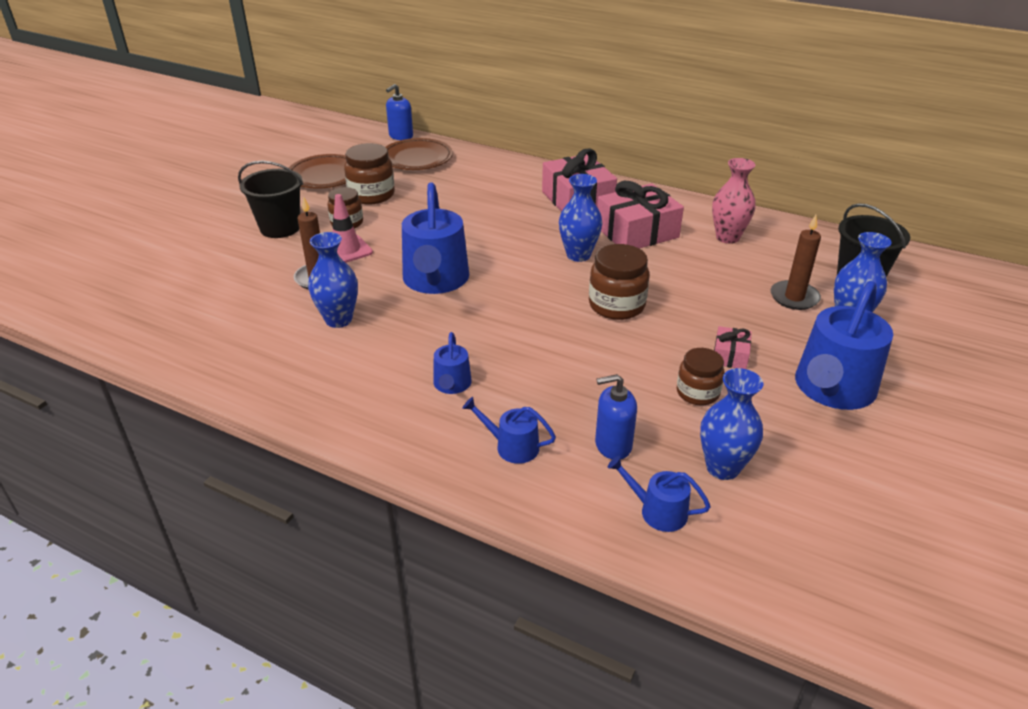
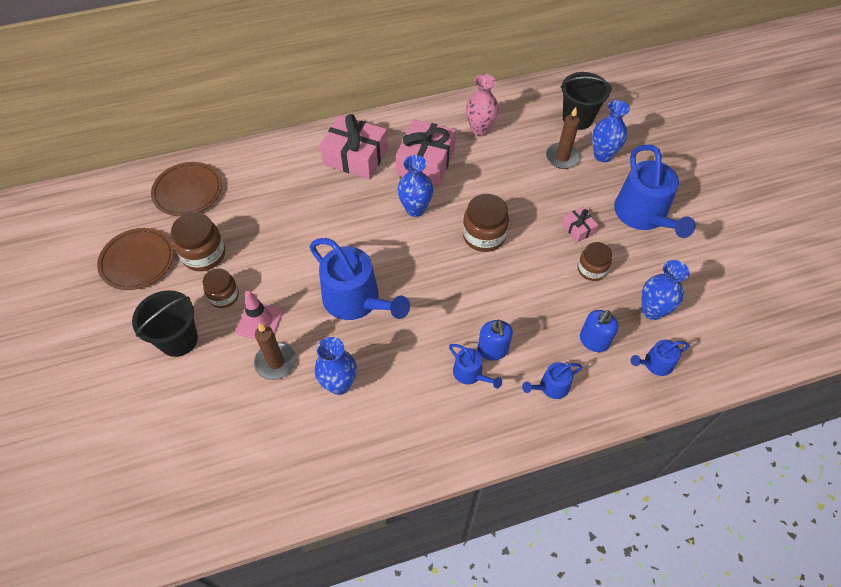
camera: 45 degrees left, 20 degrees up
(401, 136) = (140, 175): blue soap dispenser -> blue soap dispenser (492, 350)

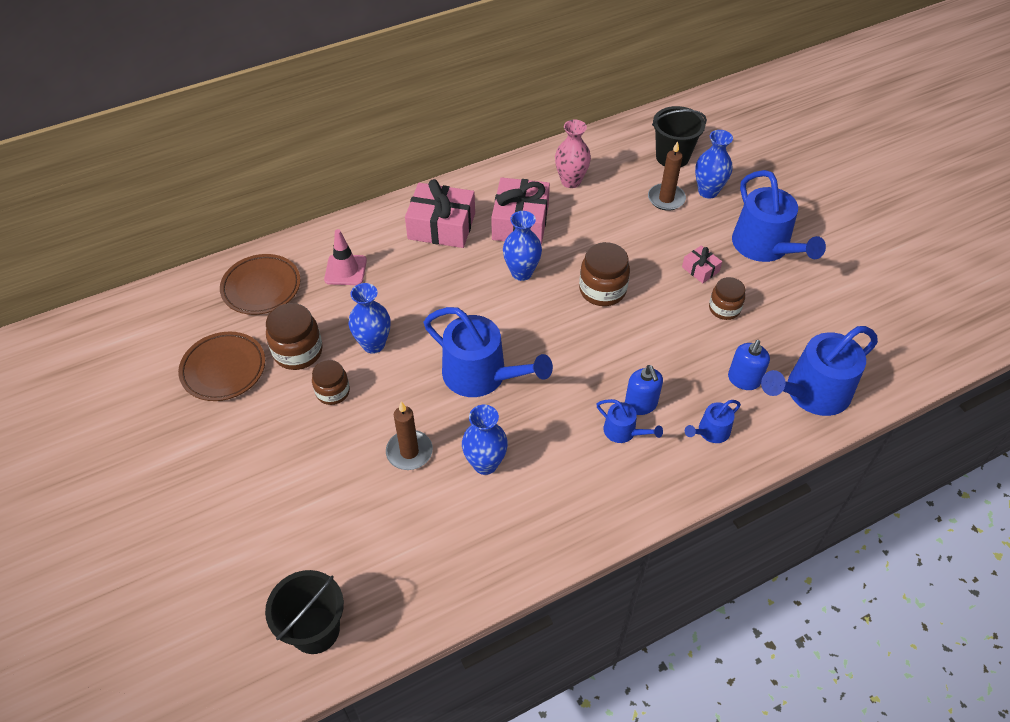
camera: 10 degrees left, 5 degrees down
(178, 339) = (293, 445): black bucket -> black bucket (315, 630)
(259, 321) = (380, 412): pink traffic cone -> pink traffic cone (345, 270)
(652, 311) = (796, 341): blue vase -> blue vase (373, 344)
(655, 364) = (812, 393): blue watering can -> blue watering can, size x2.07

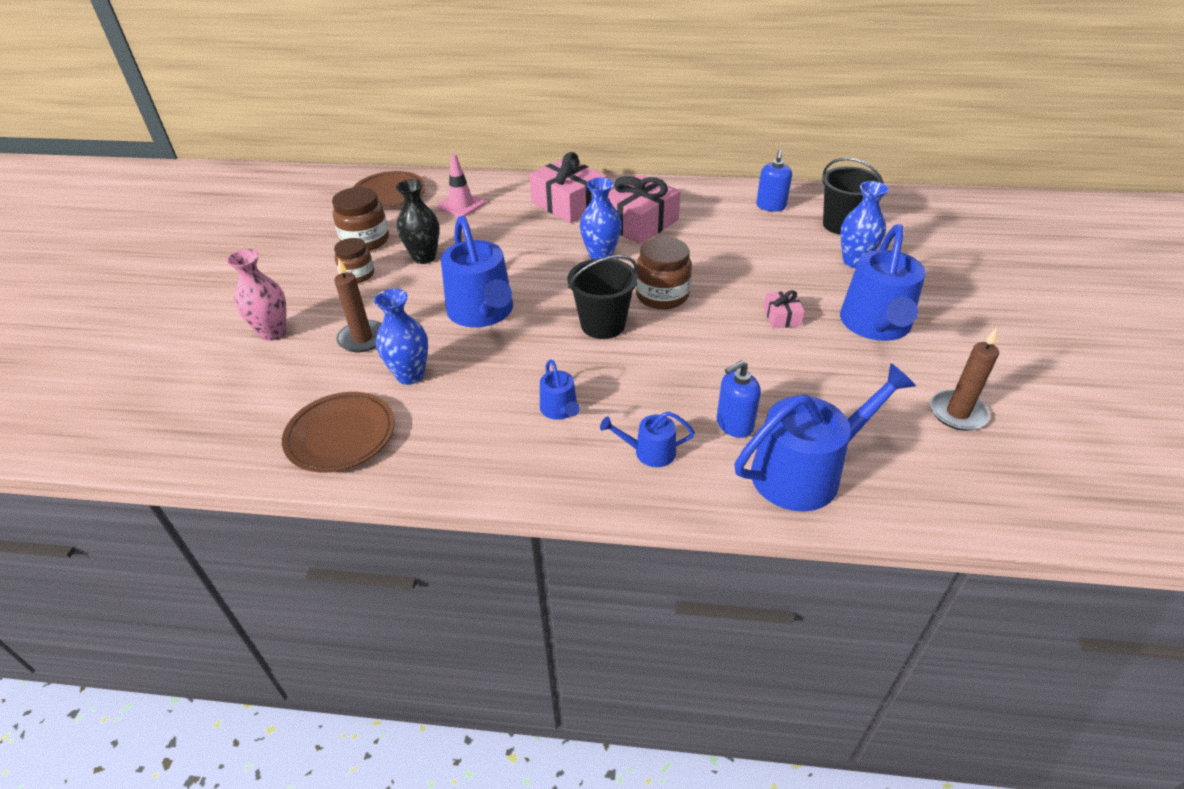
camera: 35 degrees right, 10 degrees down
(223, 369) = (304, 231): brown plate -> brown plate (341, 436)
(315, 630) = (145, 424): black bucket -> black bucket (603, 325)
(373, 344) = (424, 257): blue vase -> black vase
(571, 181) = (718, 211): pink vase -> pink vase (273, 332)
(641, 404) = (601, 396): blue soap dispenser -> blue soap dispenser (771, 206)
(666, 199) = (802, 252): brown candle -> brown candle (957, 413)
(724, 308) = (775, 357): brown jar -> none
(812, 393) = (805, 472): blue watering can -> blue watering can turned 150 degrees clockwise

